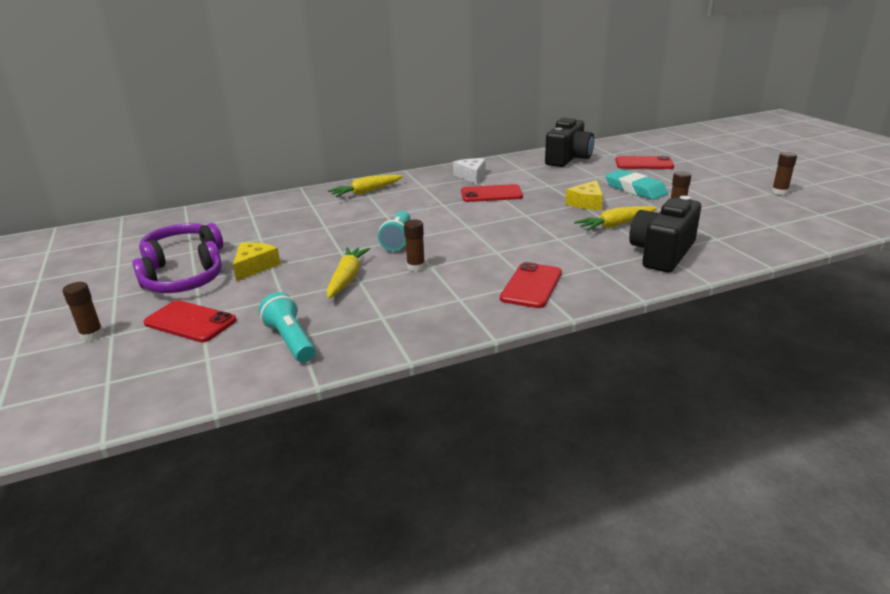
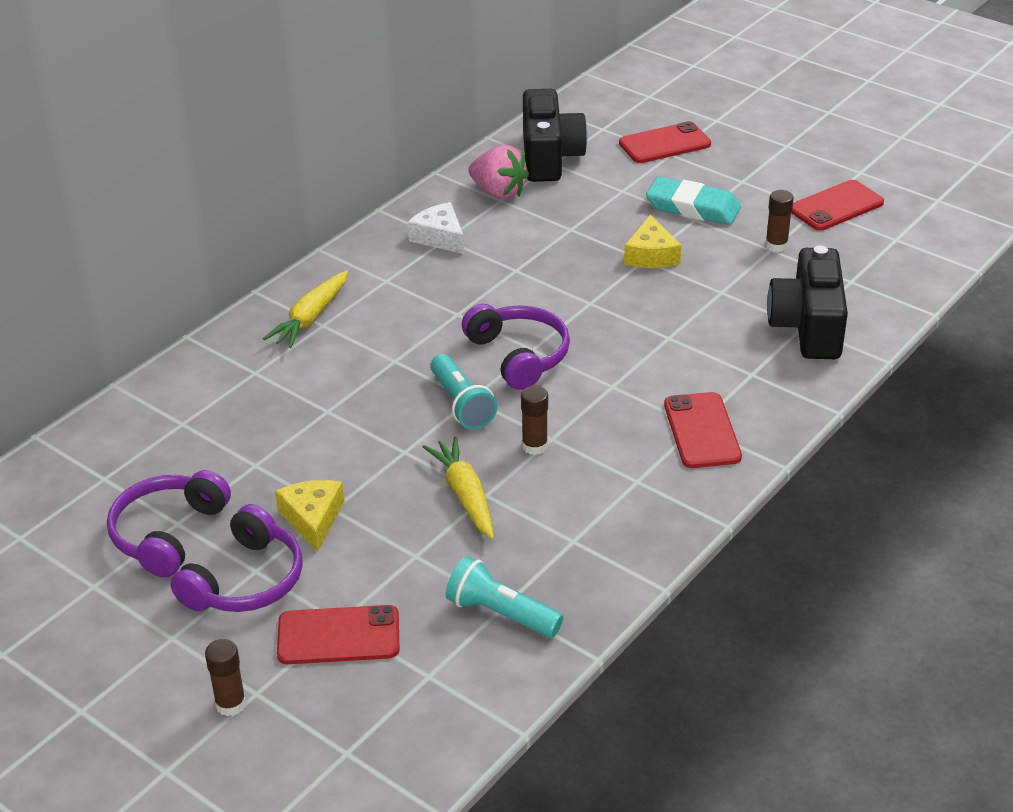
camera: 30 degrees left, 10 degrees up
(456, 227) = (519, 355): none -> purple headphones
(491, 194) = (506, 271): red phone -> red phone (836, 206)
(524, 166) = (499, 192): none -> pink strawberry
(615, 225) = (719, 290): yellow carrot -> none
(779, 192) = (870, 167): brown glue stick -> none

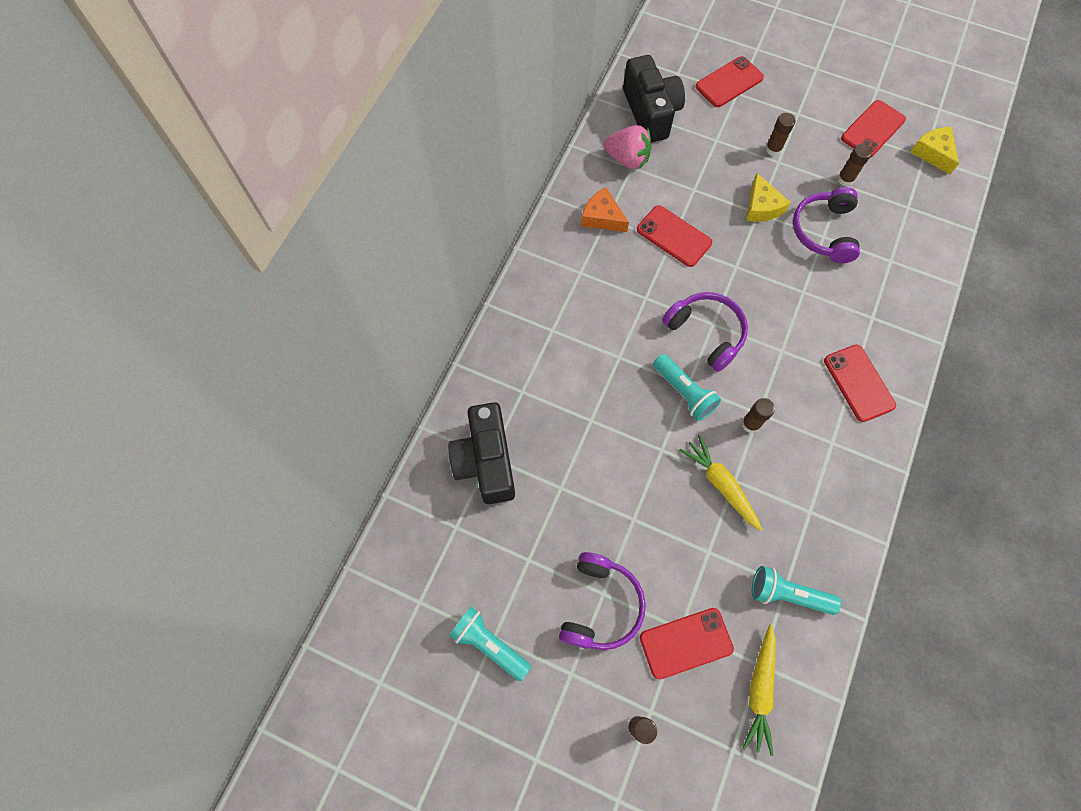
camera: 15 degrees left, 30 degrees up
(84, 591) = (489, 644): none -> turquoise flashlight
(168, 533) = (526, 572): purple headphones -> purple headphones (824, 231)
(311, 318) = (540, 325): yellow carrot -> yellow carrot (759, 690)
(313, 519) = (623, 533): yellow cheese -> yellow cheese (933, 153)
(439, 237) = (602, 217): white cheese -> orange cheese
(522, 265) = (674, 236): none -> red phone
(693, 207) = (773, 149): turquoise eraser -> brown glue stick
(808, 327) = (895, 261): black camera -> black camera (486, 461)

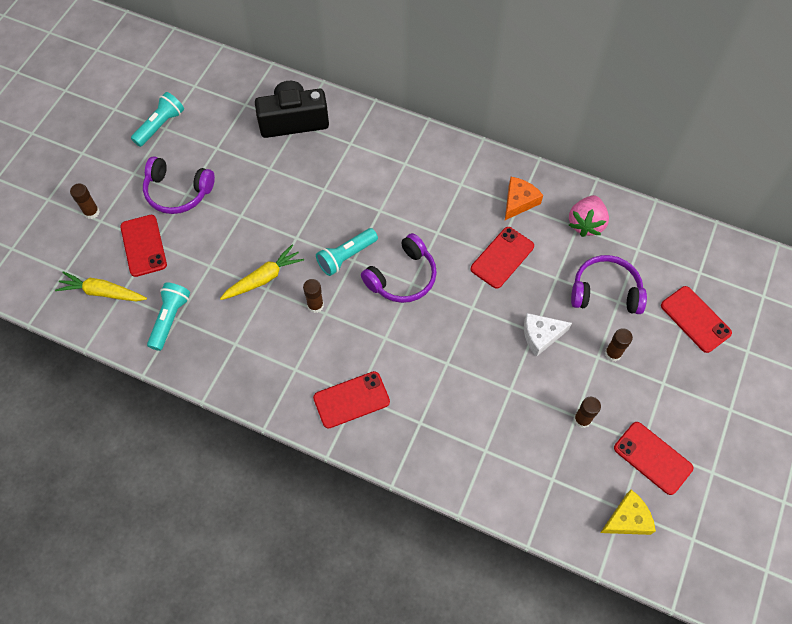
camera: 90 degrees right, 5 degrees down
(650, 113) = (644, 245): black camera -> none
(761, 207) = (541, 335): yellow cheese -> white cheese
(824, 231) = (516, 390): purple headphones -> purple headphones (605, 291)

